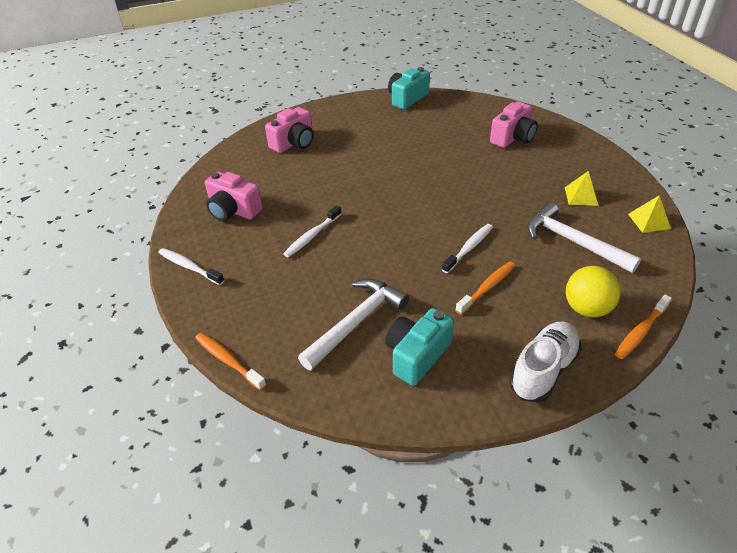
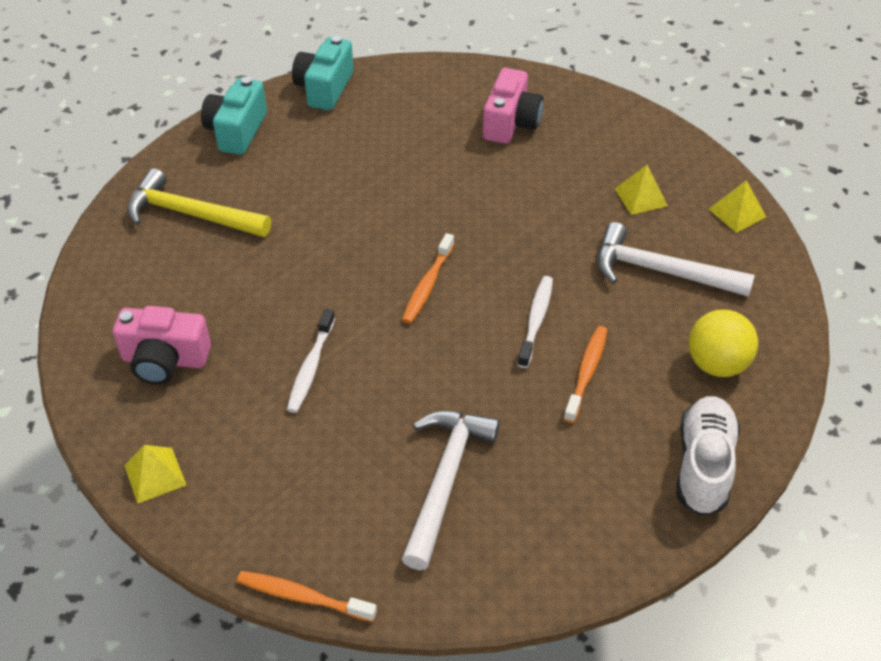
camera: 25 degrees left, 5 degrees up
(189, 267) = (155, 475): white toothbrush -> yellow pyramid
(294, 143) = (191, 214): pink camera -> yellow hammer
(417, 355) = (546, 500): turquoise camera -> turquoise camera (237, 131)
(640, 332) = (788, 375): orange toothbrush -> orange toothbrush (427, 285)

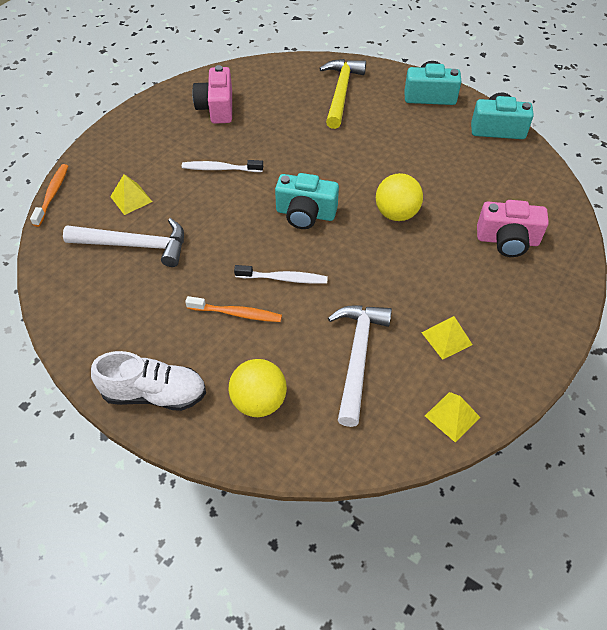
camera: 80 degrees right, 5 degrees up
(155, 475) = (133, 122): yellow pyramid -> yellow pyramid (131, 199)
(427, 285) = (305, 214): orange toothbrush -> turquoise camera
(448, 201) = (396, 214): none -> yellow ball

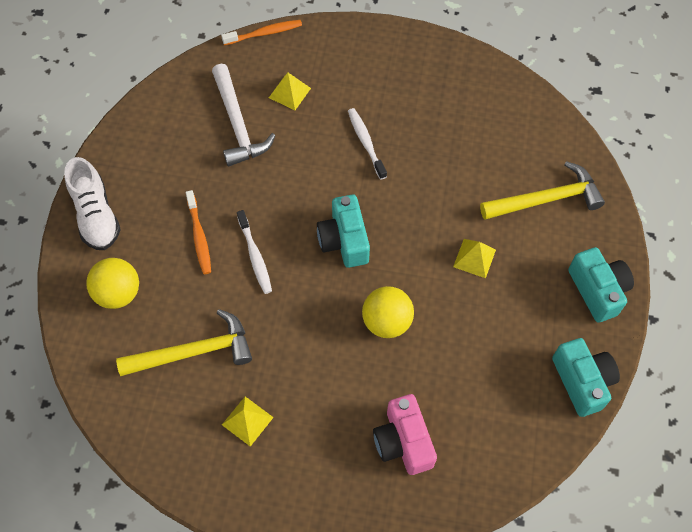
camera: 65 degrees right, 10 degrees up
(217, 108) = (451, 98): pink camera -> none
(358, 357) = (194, 352): white hammer -> yellow hammer
(452, 416) = (163, 452): yellow pyramid -> yellow pyramid (474, 258)

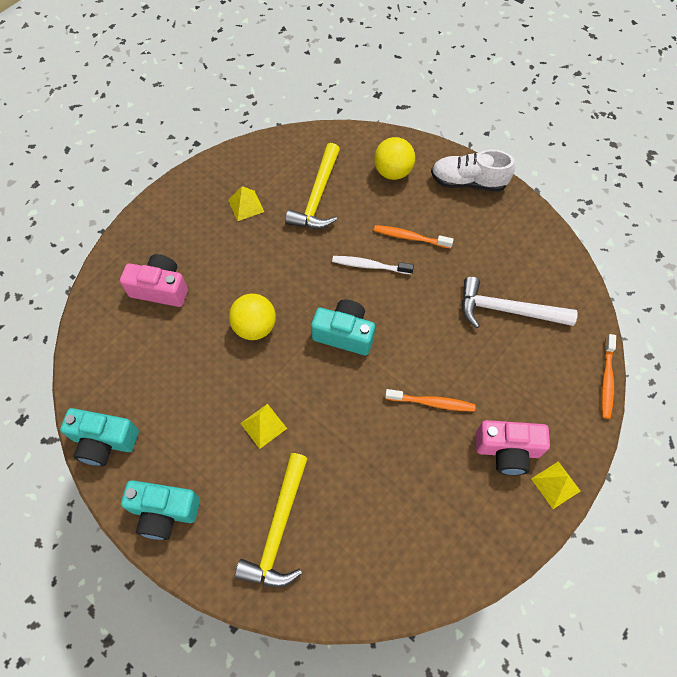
camera: 120 degrees right, 0 degrees up
(289, 93) = (522, 367): yellow pyramid -> yellow pyramid (555, 485)
(366, 142) = (432, 403): white toothbrush -> orange toothbrush
(372, 76) = (507, 450): none -> pink camera

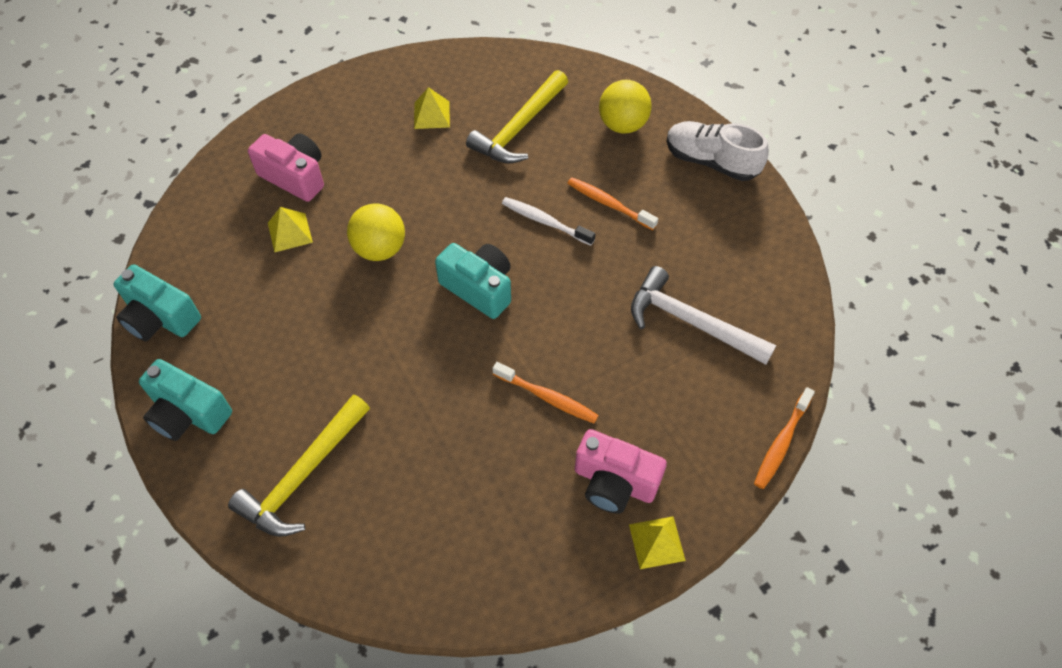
camera: 20 degrees right, 5 degrees down
(263, 426) = (339, 358): yellow pyramid -> yellow pyramid (290, 232)

